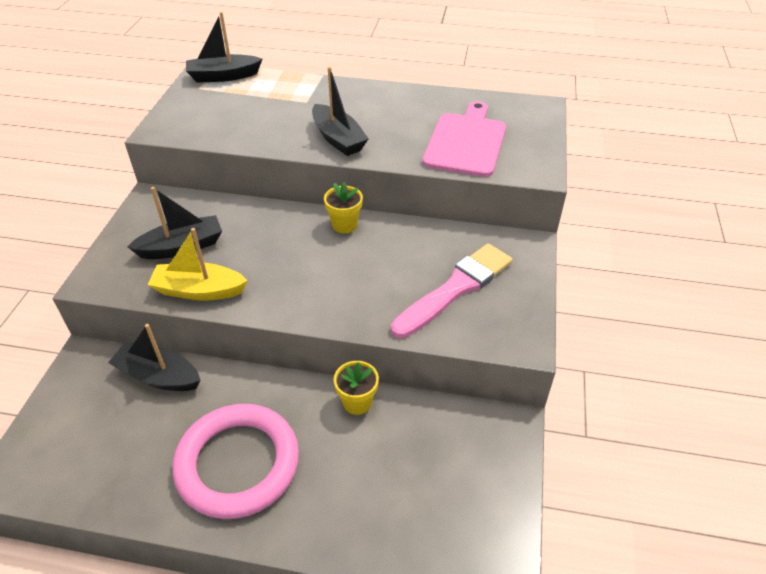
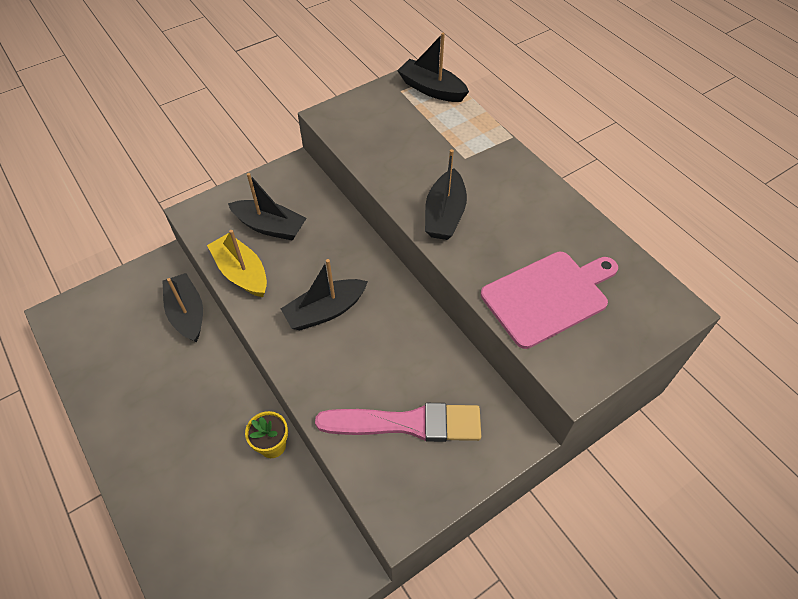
camera: 45 degrees right, 10 degrees up
(238, 463) = (162, 420): pink ring -> none
(306, 268) = (325, 311): none -> black boat
(344, 225) = (395, 294): yellow flower pot -> none

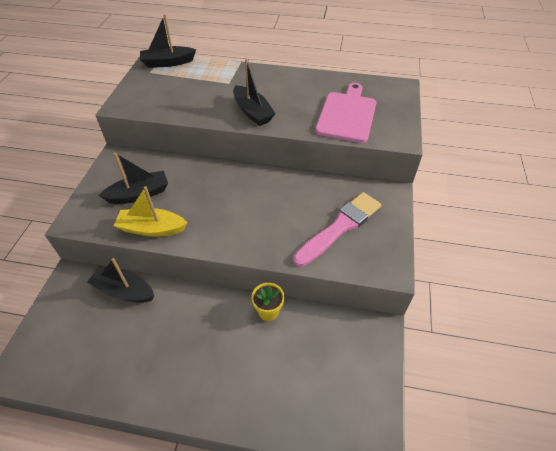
camera: 45 degrees left, 5 degrees down
(325, 311) = (230, 211): black boat -> none

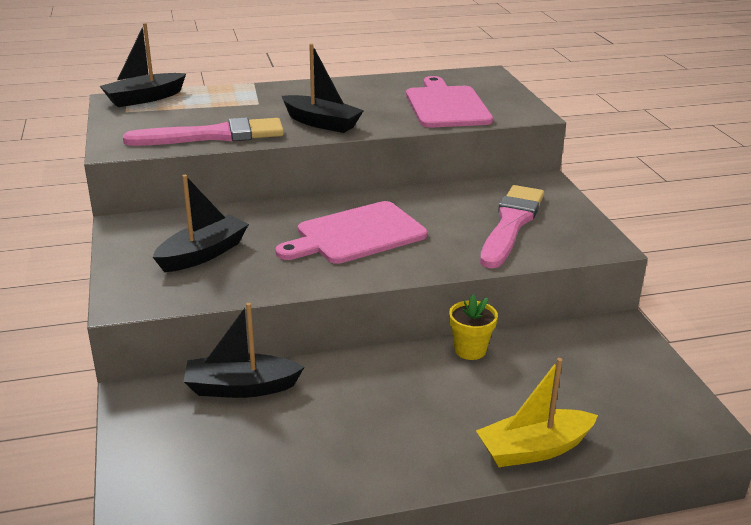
camera: 25 degrees left, 20 degrees down
(152, 229) = (258, 282): yellow boat -> yellow boat (534, 449)
(180, 108) = (213, 136): none -> pink brush
(235, 205) = (356, 234): none -> pink cutting board

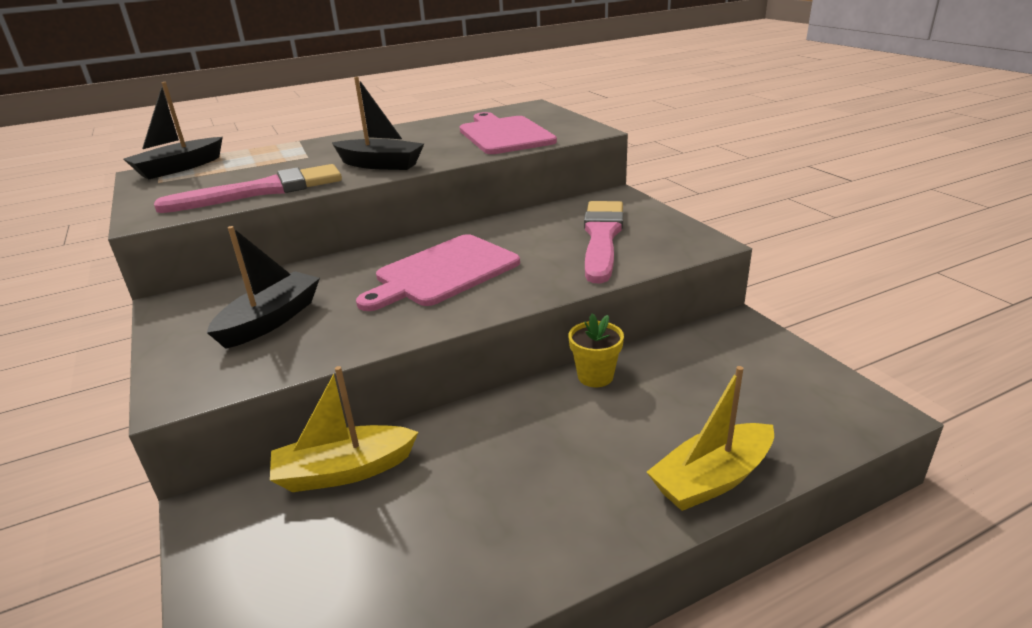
camera: 10 degrees left, 0 degrees up
(241, 387) = (344, 471): black boat -> yellow boat

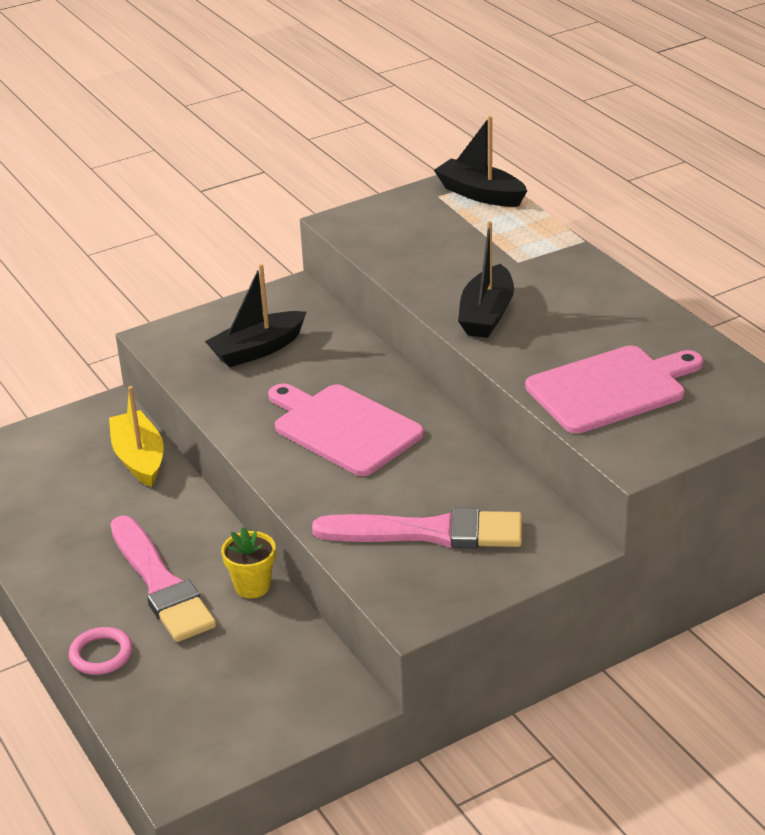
camera: 85 degrees right, 5 degrees up
(262, 191) = (405, 261): pink brush -> pink brush (160, 584)
(271, 320) = (257, 350): black boat -> black boat turned 120 degrees clockwise
(712, 479) = (101, 654): yellow boat -> pink ring

